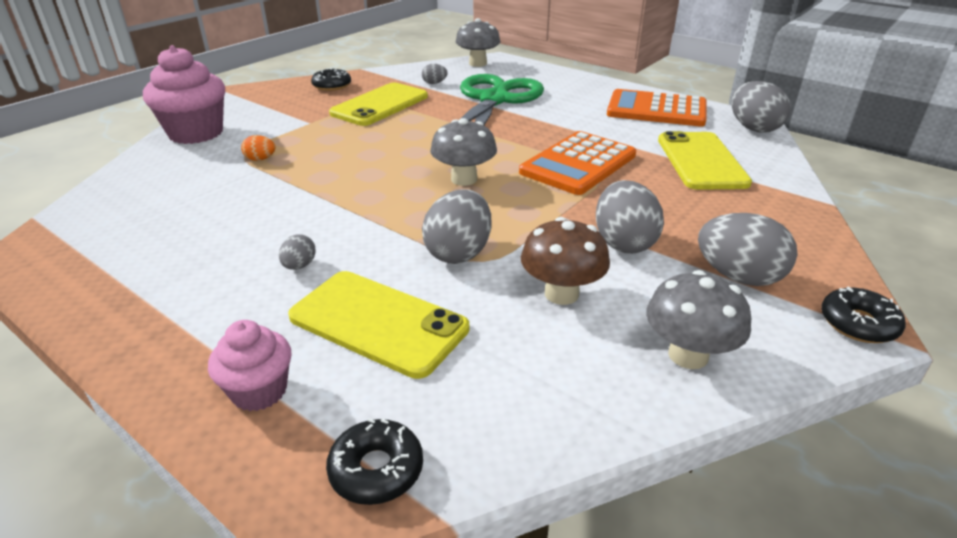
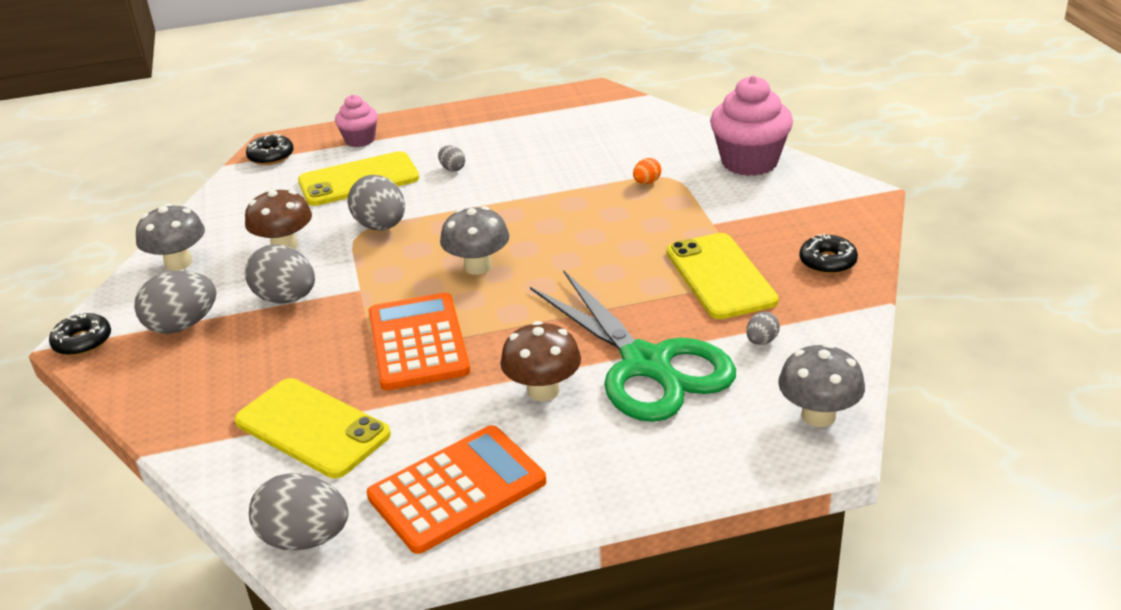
camera: 130 degrees right, 0 degrees up
(556, 115) = (543, 390): none -> brown mushroom

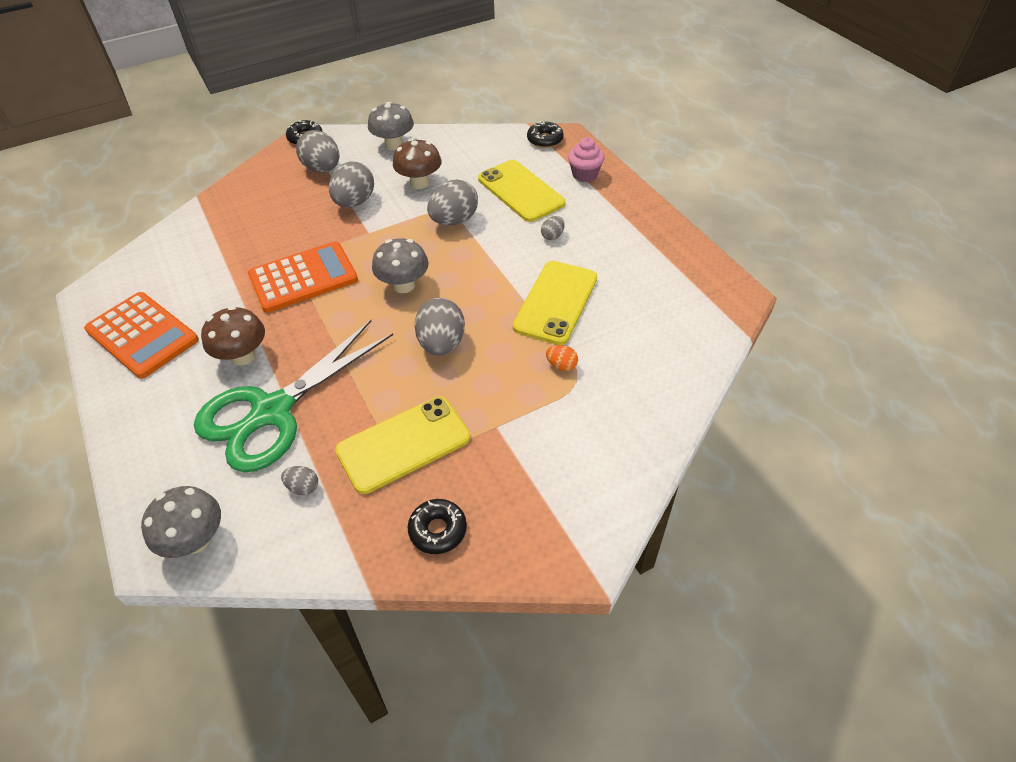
camera: 75 degrees right, 15 degrees up
(305, 538) = (111, 280): grey egg -> grey egg (442, 344)
(312, 428) = (212, 254): yellow phone -> yellow phone (555, 302)
(749, 162) = (626, 442): pink cupcake -> none

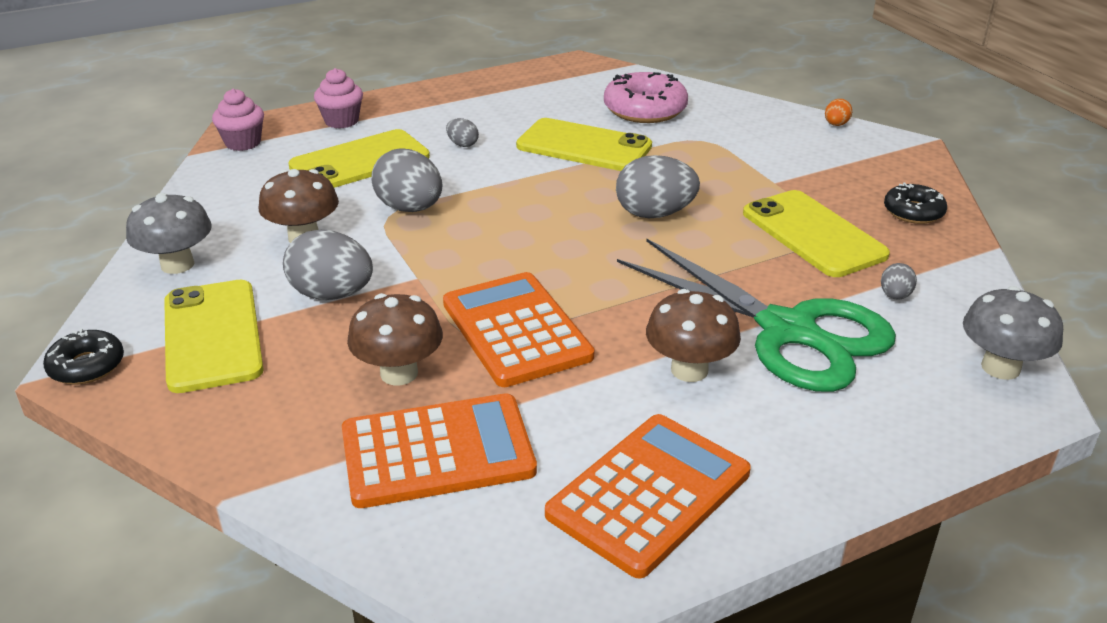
camera: 90 degrees left, 15 degrees down
(204, 256) = (437, 451): none -> orange calculator
(273, 236) = (399, 373): none -> brown mushroom
(322, 169) = (213, 335): grey egg -> yellow phone
(404, 285) = (544, 243): grey mushroom -> none
(545, 140) = (243, 143): black donut -> pink cupcake
(561, 365) = (682, 147): orange egg -> orange egg (836, 124)
(637, 341) = (645, 109): none -> pink donut

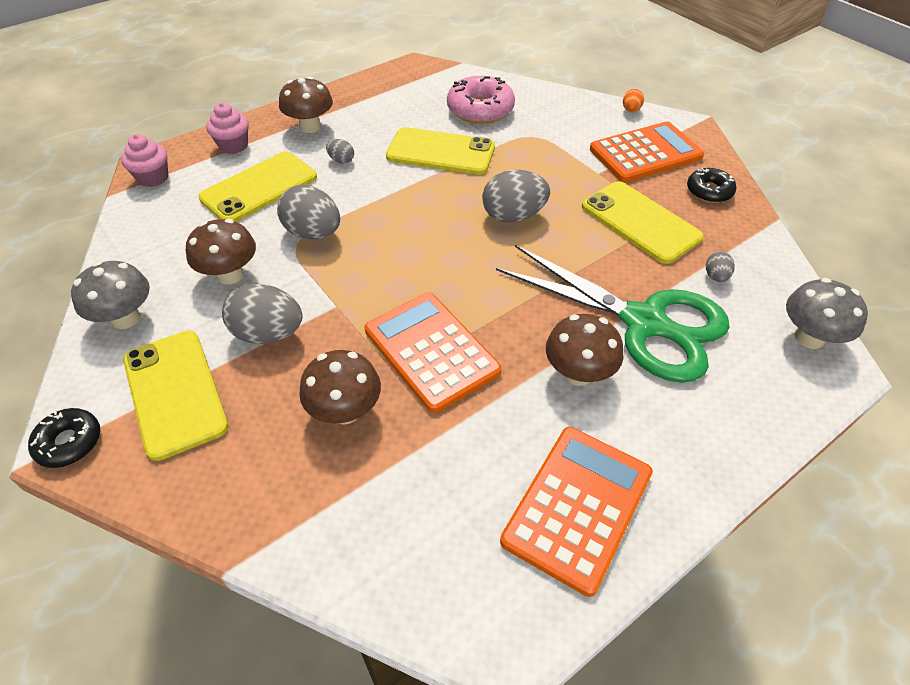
camera: 10 degrees left, 15 degrees up
(435, 110) = (310, 127): none -> brown mushroom
(437, 451) = (397, 490): orange calculator -> orange calculator (645, 153)

